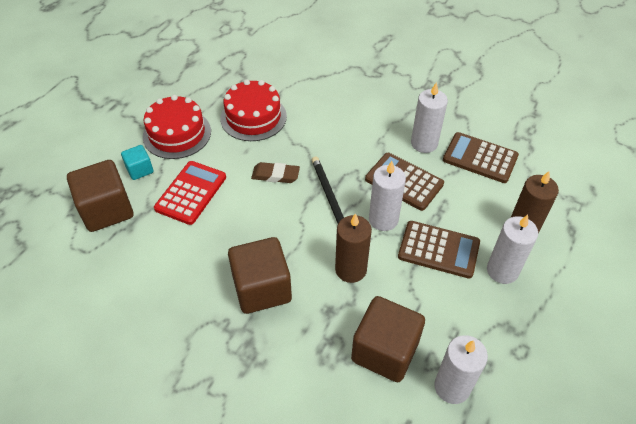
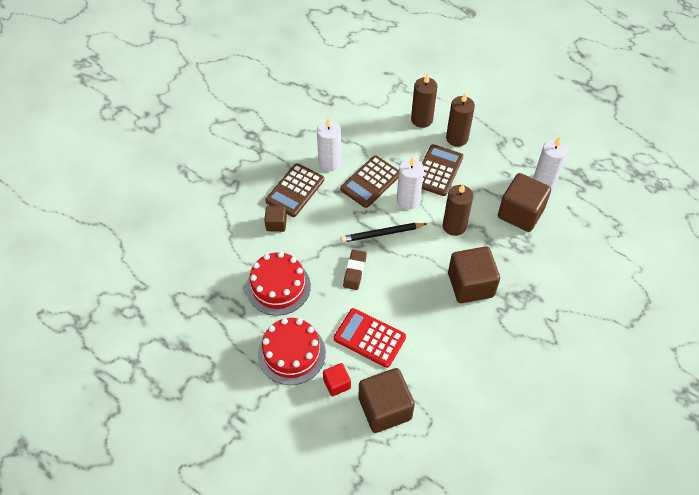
camera: 85 degrees left, 5 degrees up
(140, 170) = (337, 384): turquoise cube -> red cube
(330, 108) = (276, 224): none -> brown cube
(480, 158) = (350, 130): brown calculator -> brown calculator (295, 190)
(502, 271) = (457, 138): white candle -> brown candle

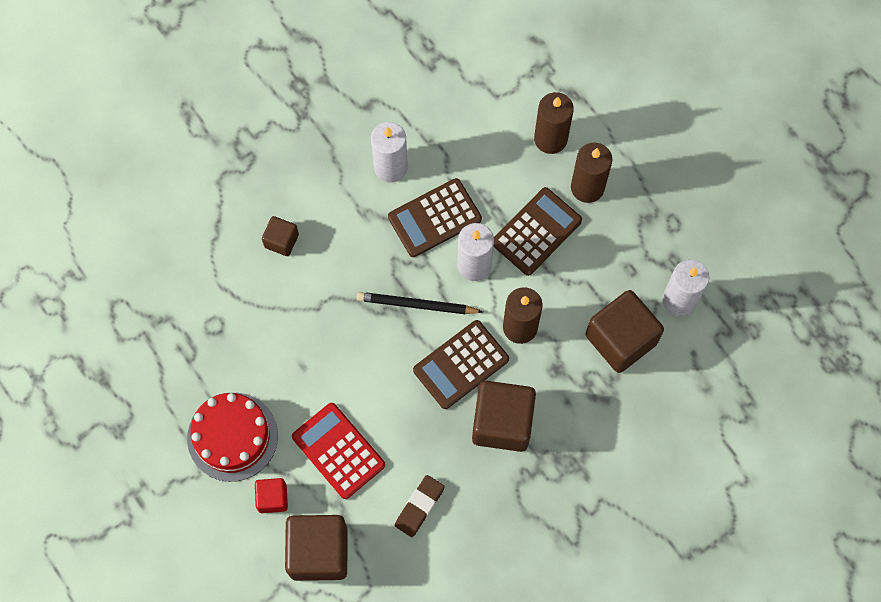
camera: 20 degrees right, 15 degrees up
(278, 287) = (250, 336): red cake -> none
(295, 190) = (326, 196): brown calculator -> brown calculator (461, 364)
(355, 271) = (358, 349): brown eraser -> brown eraser (419, 507)

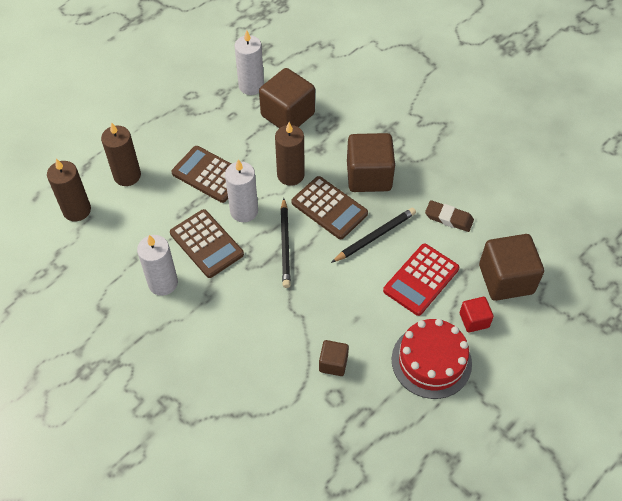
camera: 100 degrees left, 15 degrees down
(281, 241) = (244, 356): brown cube -> brown cube (333, 363)
(409, 411) = (375, 236): none -> black pencil
(587, 187) = (167, 148): brown candle -> brown candle (77, 210)

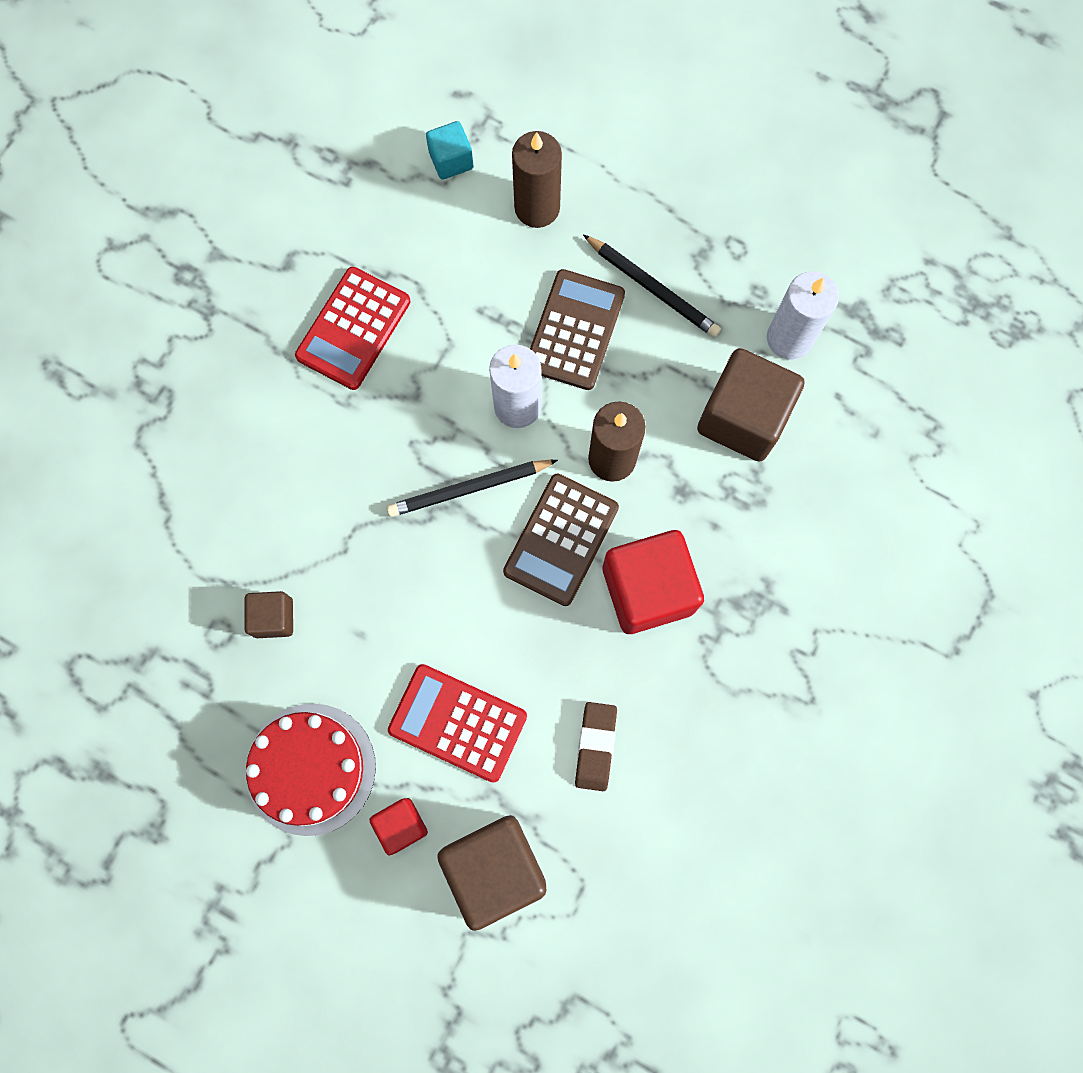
camera: 75 degrees right, 20 degrees up
(77, 210) = (451, 160): brown candle -> turquoise cube
(163, 283) = (353, 329): white candle -> red calculator
(206, 244) = (439, 369): brown calculator -> none
(369, 176) = (648, 589): brown cube -> red cube
(375, 236) = (524, 628): black pencil -> black pencil (653, 288)

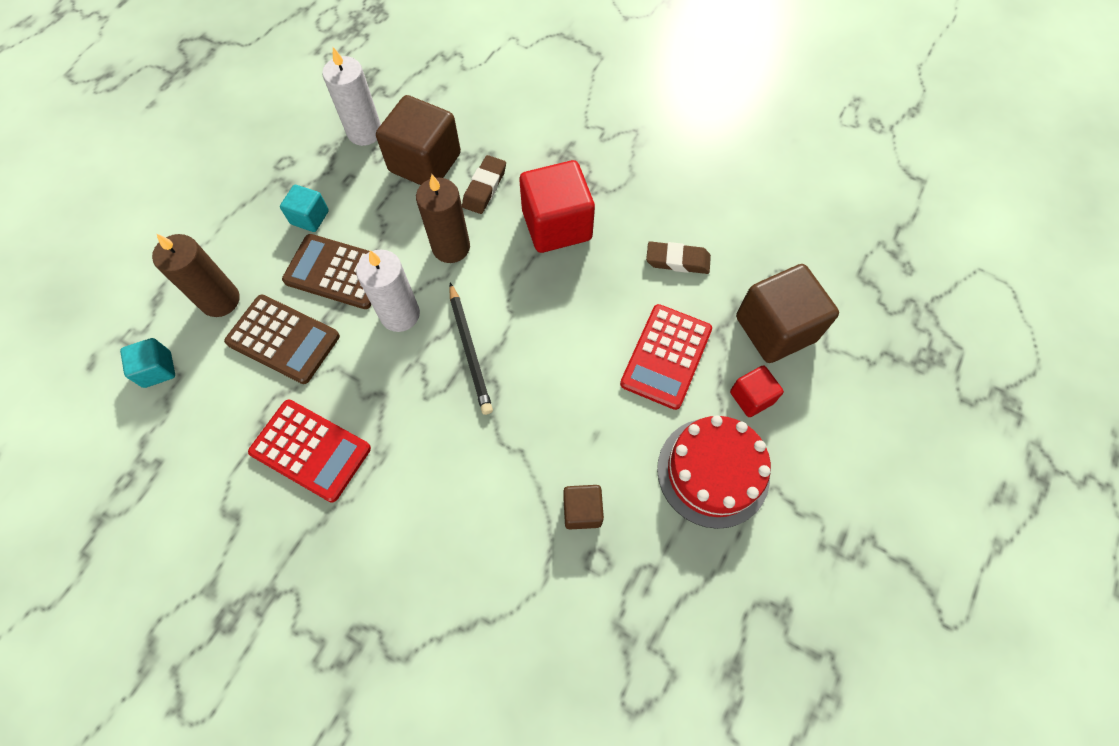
camera: 90 degrees left, 10 degrees down
(561, 540) = (516, 283): brown calculator -> brown calculator (283, 339)
(653, 288) = (310, 217): black pencil -> turquoise cube
(704, 496) = (484, 188): none -> brown eraser

